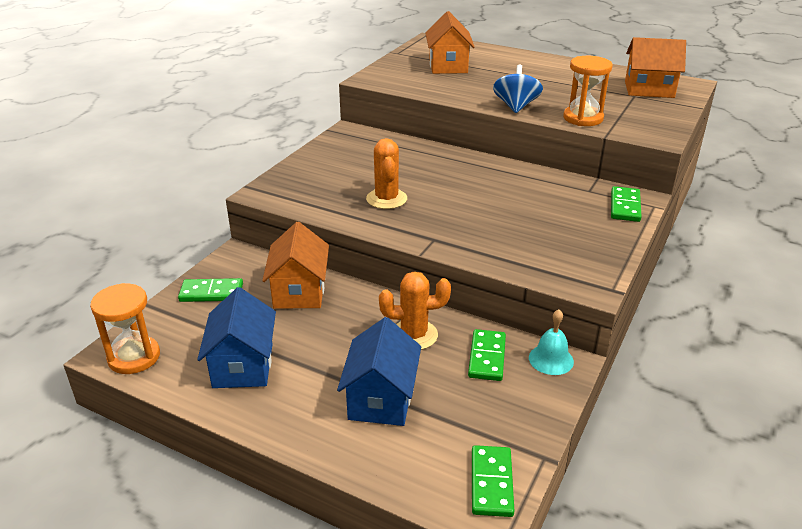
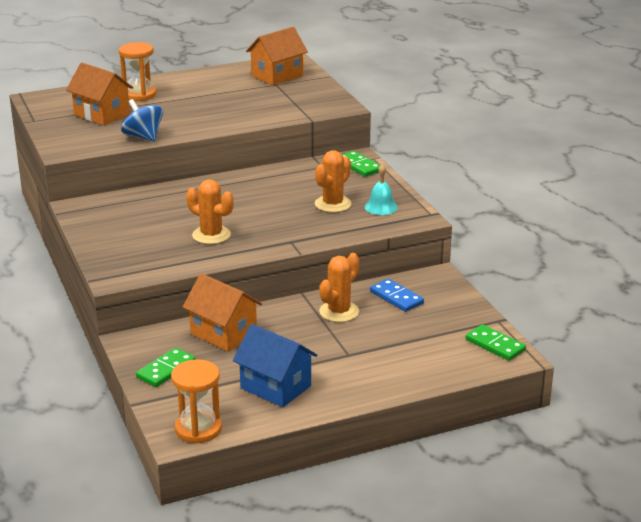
camera: 50 degrees left, 5 degrees down
(381, 399) = (382, 349): blue house -> none
(487, 357) = (396, 297): green domino -> blue domino
(516, 107) = (218, 124): blue spinning top -> blue spinning top (143, 137)
(533, 227) = (333, 204): none -> orange cactus
(551, 359) = (428, 279): turquoise bell -> turquoise bell (381, 207)
(583, 118) = (276, 114): orange hourglass -> orange hourglass (139, 95)

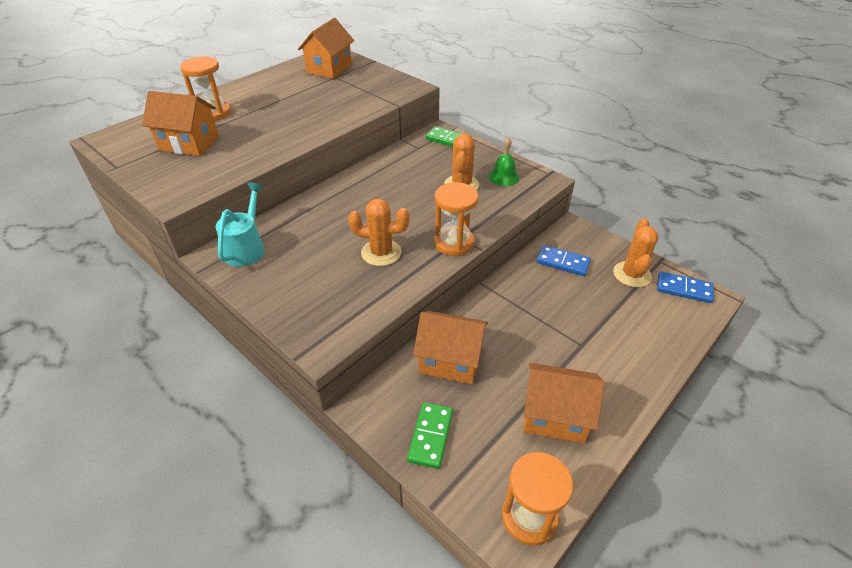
camera: 25 degrees left, 15 degrees up
(105, 207) = (247, 248): none -> turquoise watering can
(143, 137) = (252, 160): blue spinning top -> none
(275, 387) = (554, 416): blue house -> orange house
(280, 243) = (454, 243): none -> orange hourglass
(339, 312) = (530, 295): orange cactus -> orange cactus (632, 274)
(381, 207) = (503, 177): turquoise bell -> green bell
(495, 345) = (683, 289): green domino -> blue domino

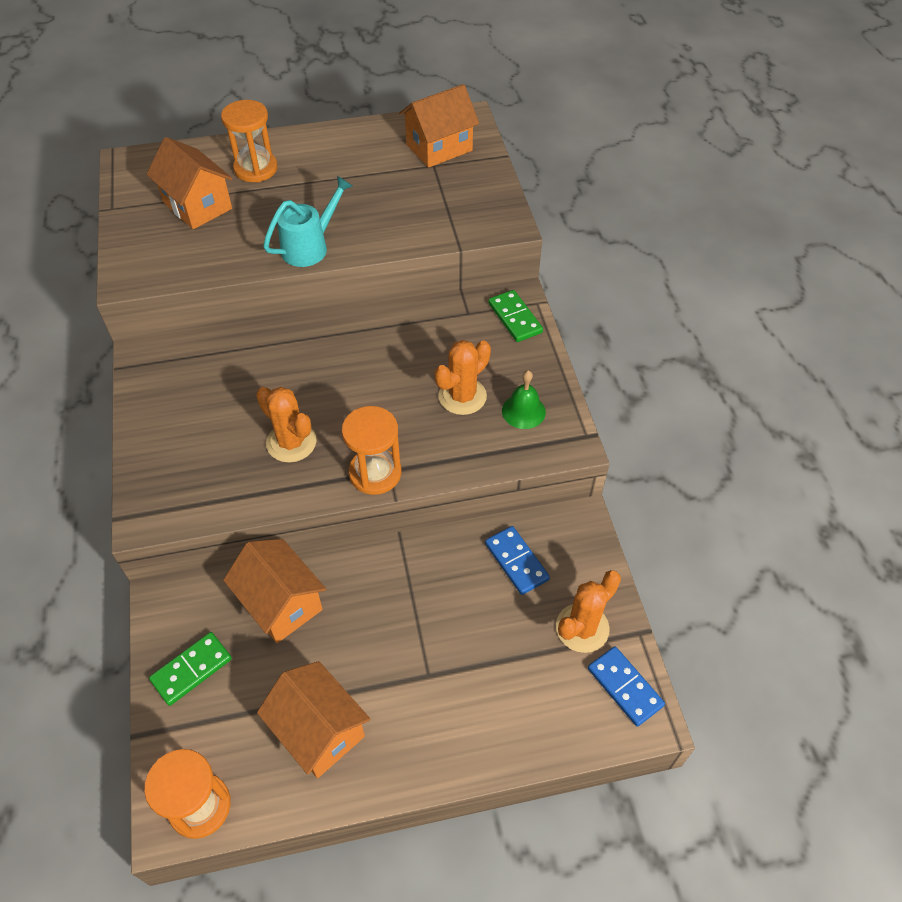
camera: 35 degrees right, 10 degrees up
(247, 248) = (177, 363): turquoise watering can -> turquoise watering can (310, 246)

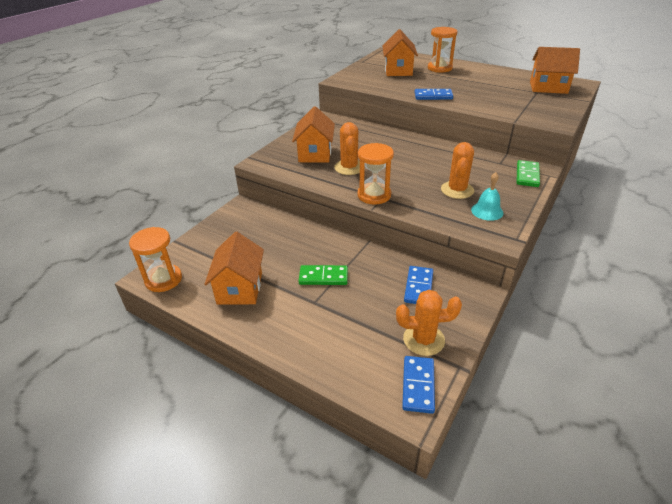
camera: 45 degrees right, 15 degrees down
(191, 670) = (221, 234): green domino -> green domino (323, 277)
(281, 603) = (284, 234): orange house -> orange house (315, 153)
(310, 246) = (433, 96): turquoise watering can -> blue domino
(462, 396) = (457, 190): orange cactus -> orange cactus turned 75 degrees counterclockwise
(523, 411) = (487, 211): green bell -> turquoise bell

